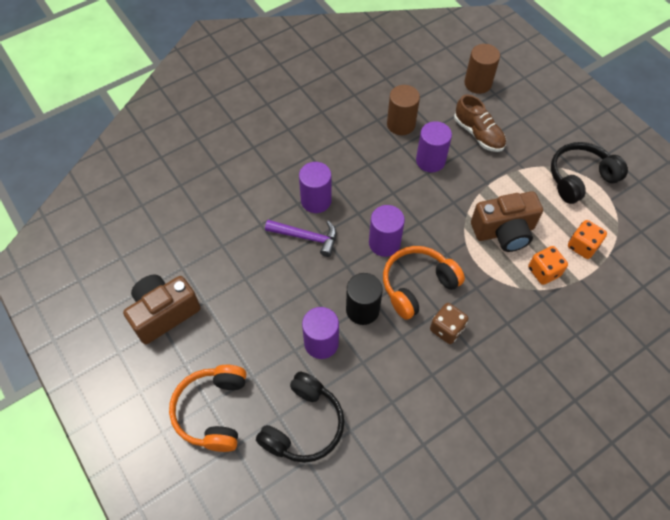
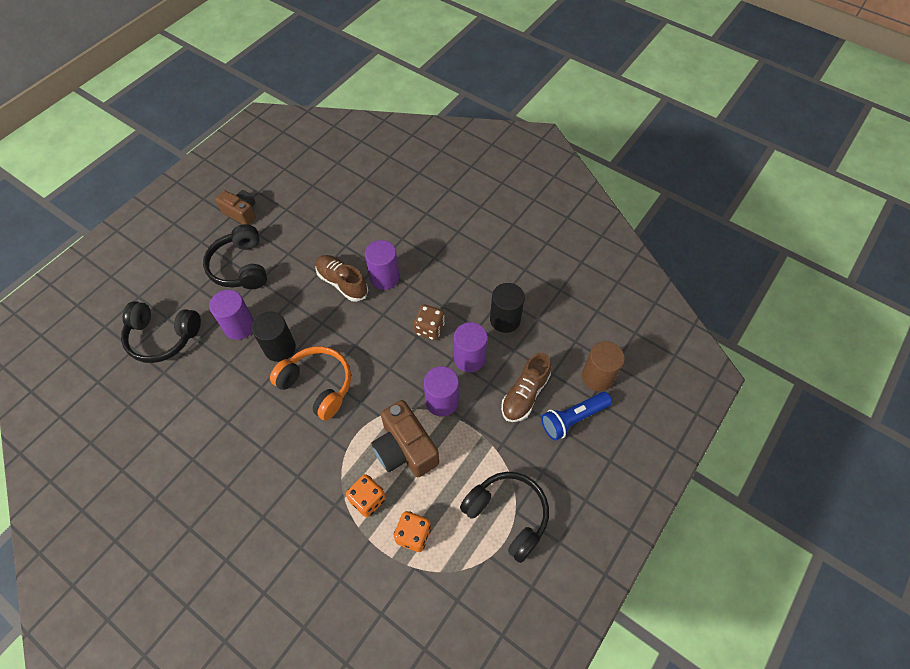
camera: 70 degrees right, 0 degrees up
(164, 313) = (241, 213): brown camera -> brown camera, size x0.66
(213, 411) = (164, 273): orange headphones -> none
(242, 328) = (240, 267): none -> black headphones
(306, 237) = (342, 283): purple hammer -> brown shoe
(384, 243) = (356, 345): purple cylinder -> purple cylinder (442, 401)
(401, 124) = (505, 320): brown cylinder -> black cylinder
(446, 329) = (277, 422): brown dice -> brown dice (429, 329)
(509, 111) = (573, 418): none -> blue flashlight

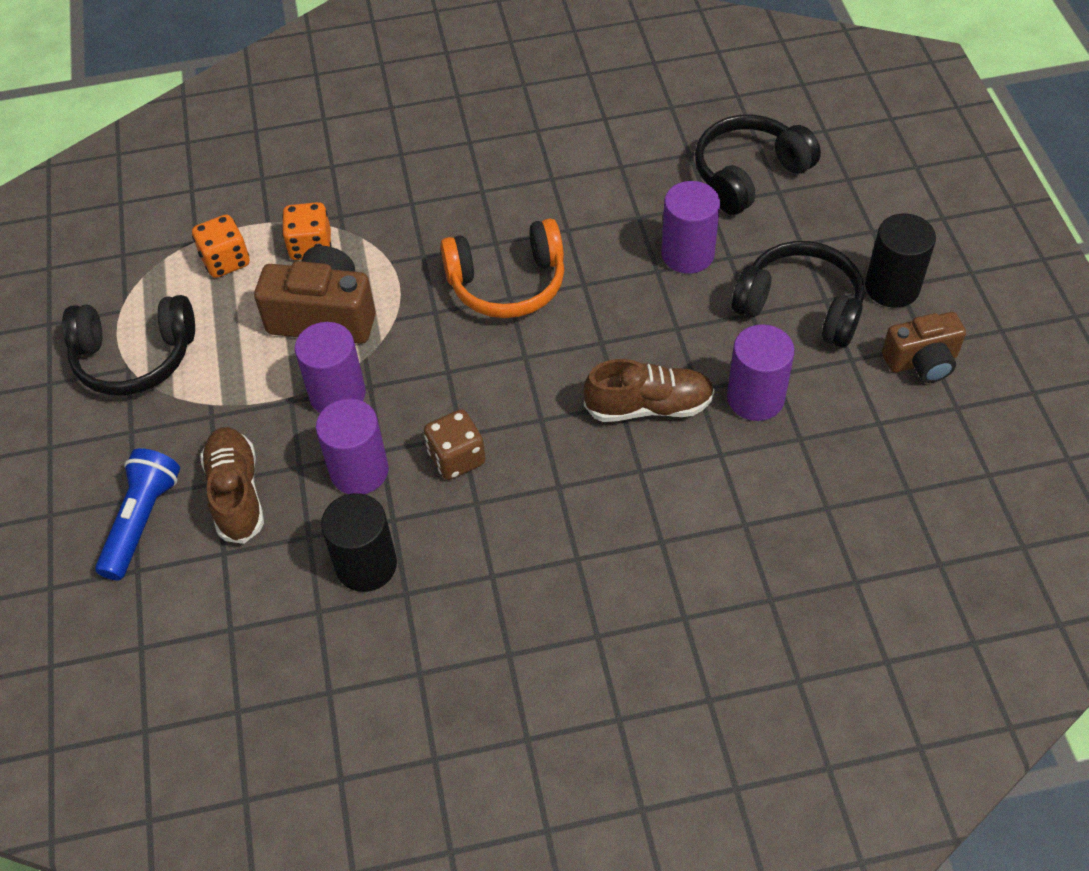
camera: 135 degrees right, 5 degrees down
(280, 348) = (607, 277): black cylinder -> black cylinder (892, 287)
(384, 278) = (605, 464): purple cylinder -> purple cylinder (755, 398)
(597, 377) = (152, 606): brown cylinder -> none

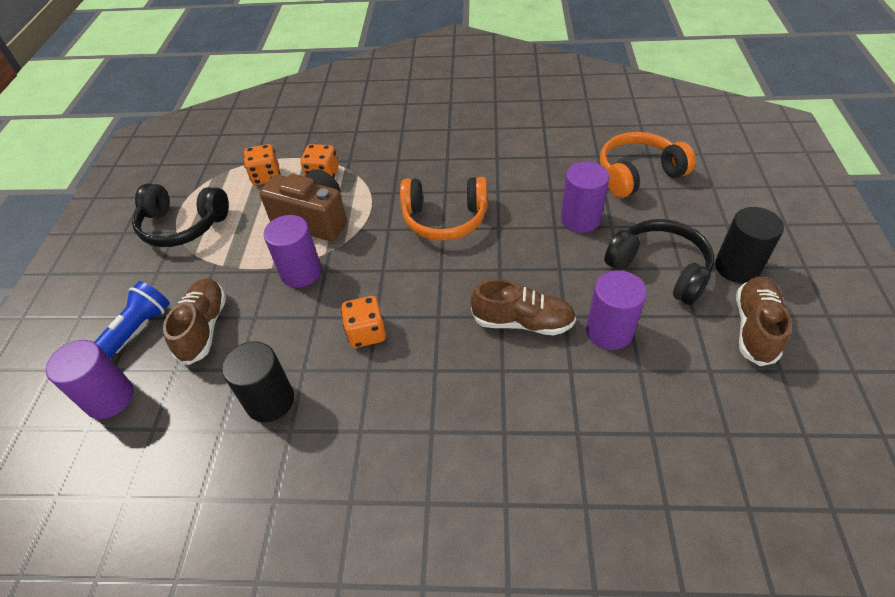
camera: 15 degrees right, 5 degrees down
(359, 471) = (294, 328): purple cylinder -> purple cylinder (109, 398)
(456, 458) = (366, 333): brown dice -> orange dice
(748, 174) = (638, 174): black headphones -> orange headphones
(922, 361) = (754, 328): brown camera -> brown shoe

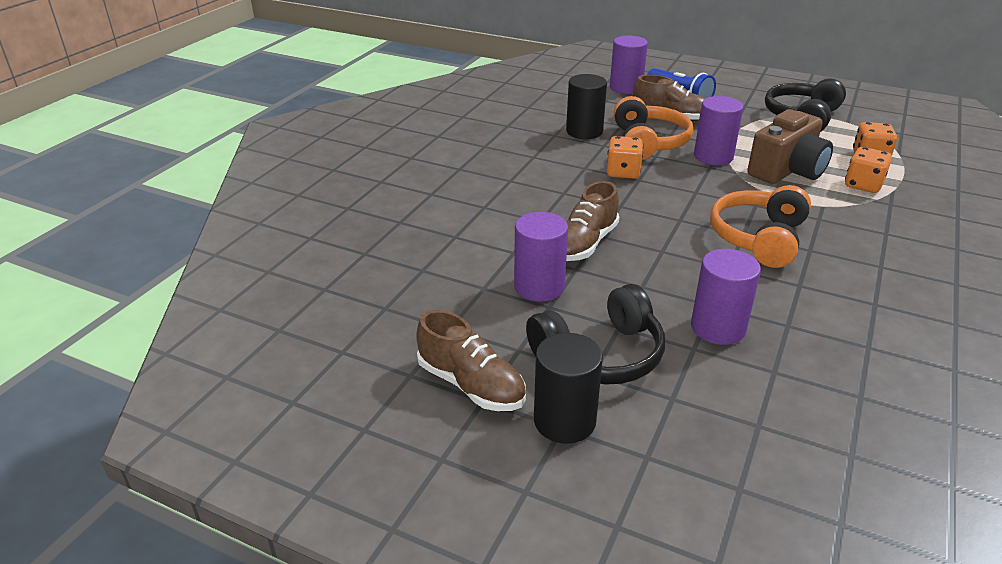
camera: 110 degrees right, 15 degrees down
(638, 174) = (799, 418): orange headphones -> orange headphones (648, 142)

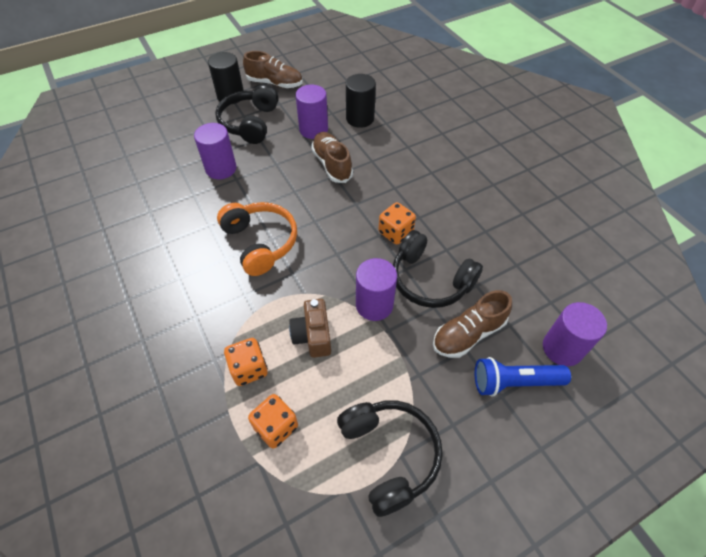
camera: 125 degrees right, 20 degrees up
(471, 385) = (275, 83): brown shoe -> brown shoe turned 150 degrees counterclockwise
(584, 131) = (479, 252): black cylinder -> black cylinder (360, 118)
(648, 142) = (430, 280): orange headphones -> black headphones
(787, 171) = (313, 335): brown camera -> brown camera, size x0.66

